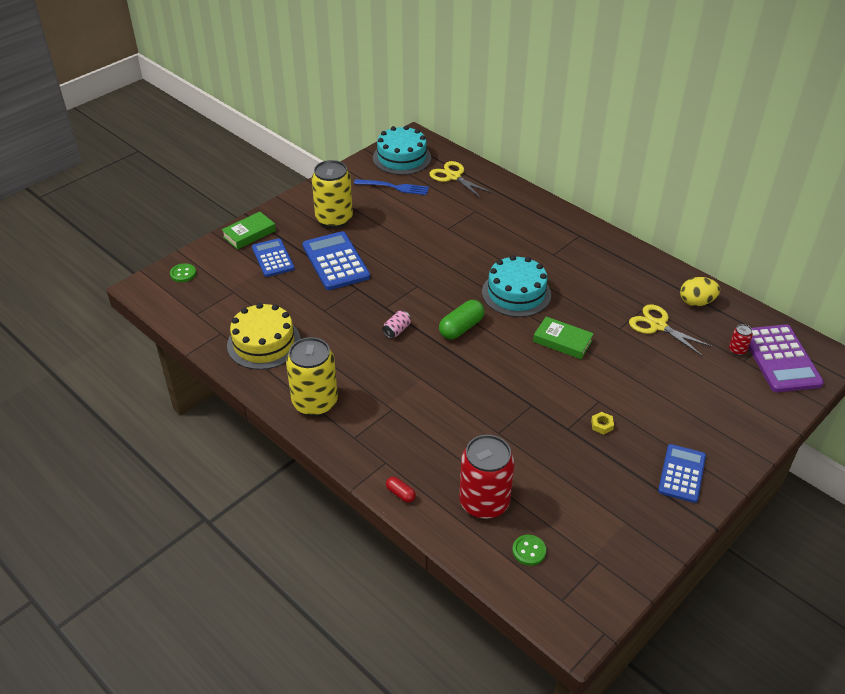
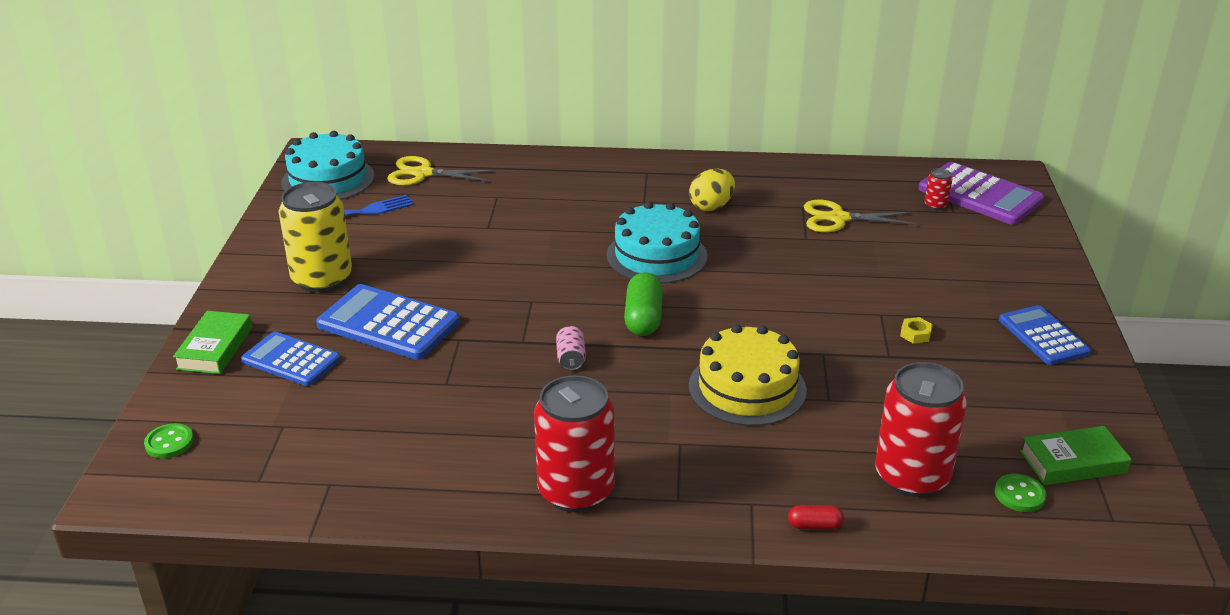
camera: 40 degrees left, 10 degrees down
(264, 343) = (411, 462): yellow cake -> yellow cake (747, 388)
(315, 402) = (576, 491): yellow can -> red can
(562, 341) = (768, 277): green book -> green book (1072, 462)
(696, 302) = (843, 182): yellow egg -> yellow egg (711, 206)

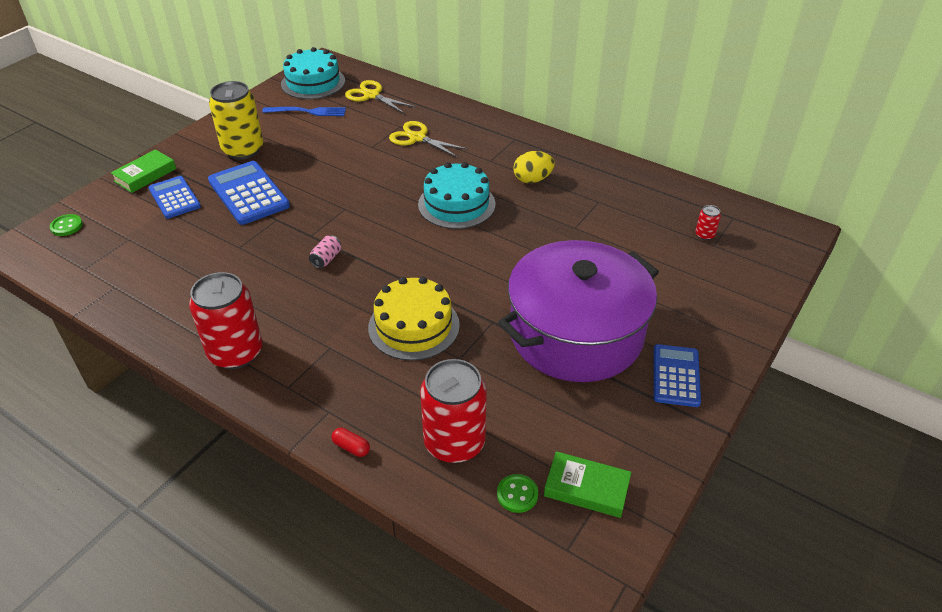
camera: 30 degrees right, 10 degrees up
(643, 318) = (400, 247): green capsule -> none
(838, 218) = (616, 220): yellow scissors -> yellow scissors (417, 138)
(915, 334) = (576, 334): yellow nut -> purple pot
(980, 195) = (752, 238): purple calculator -> none

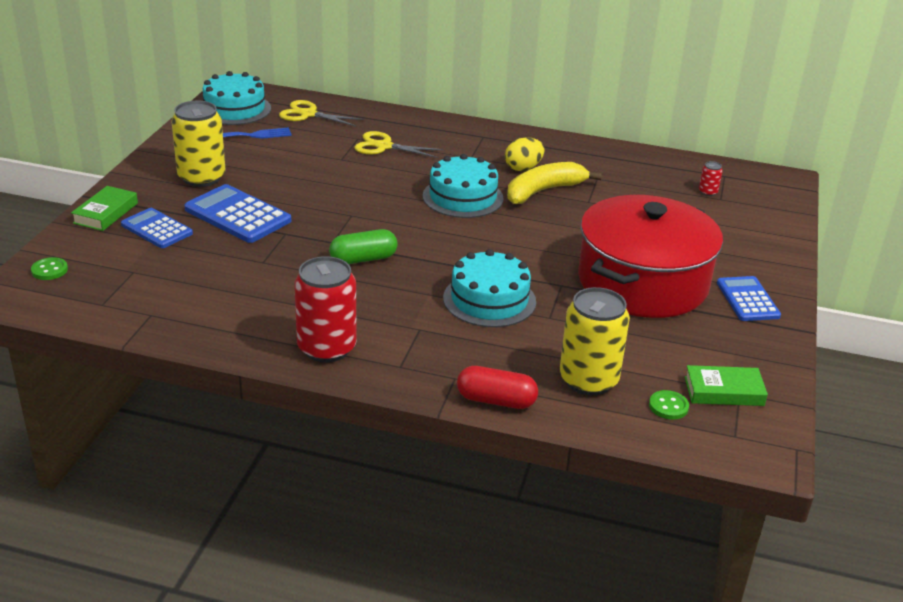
camera: 20 degrees left, 10 degrees down
(326, 259) = (363, 259): pink can -> green capsule
(351, 447) = (496, 400): red capsule -> red capsule, size x1.88
(414, 326) = (489, 300): yellow cake -> turquoise cake
(454, 443) = (588, 380): red can -> yellow can
(537, 209) = (543, 191): none -> yellow banana
(576, 334) = (642, 282): purple pot -> red pot

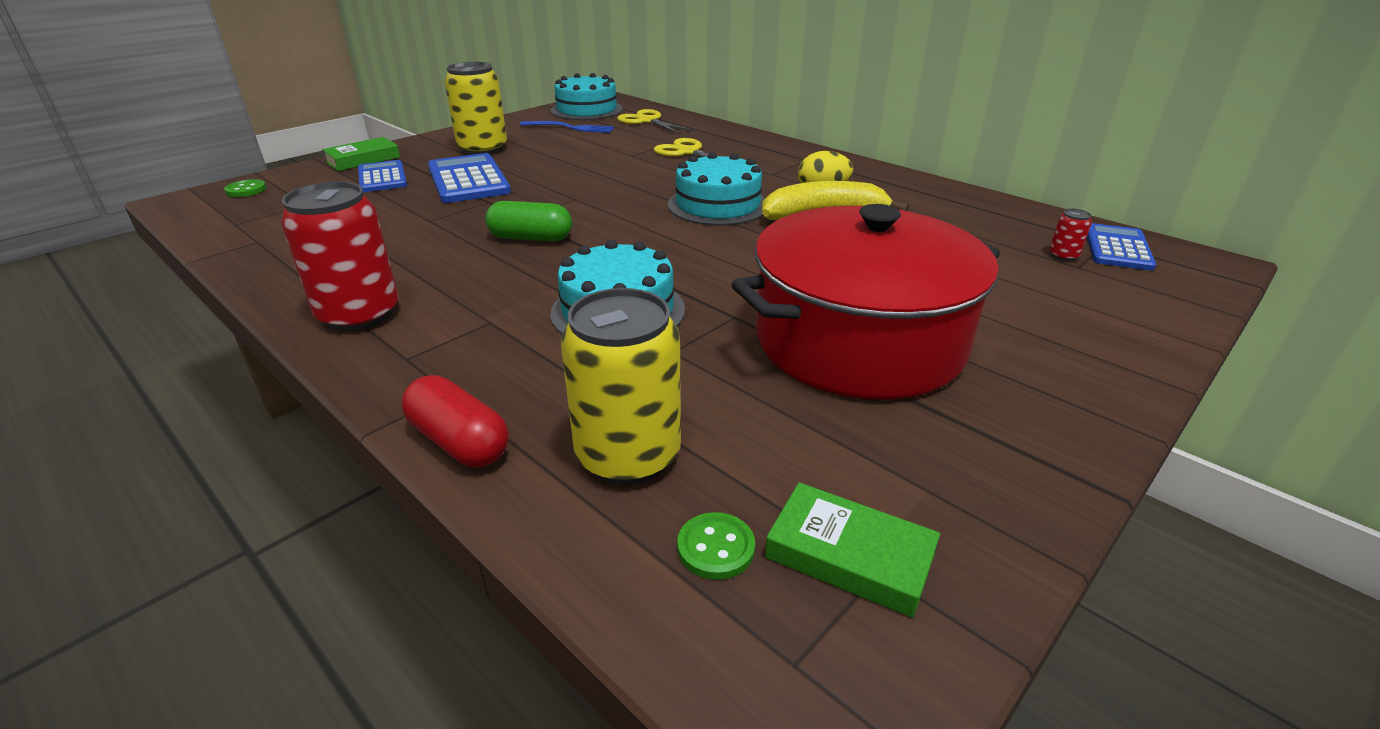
camera: 30 degrees right, 0 degrees up
(747, 299) = (1024, 408): blue calculator -> blue calculator (1117, 248)

